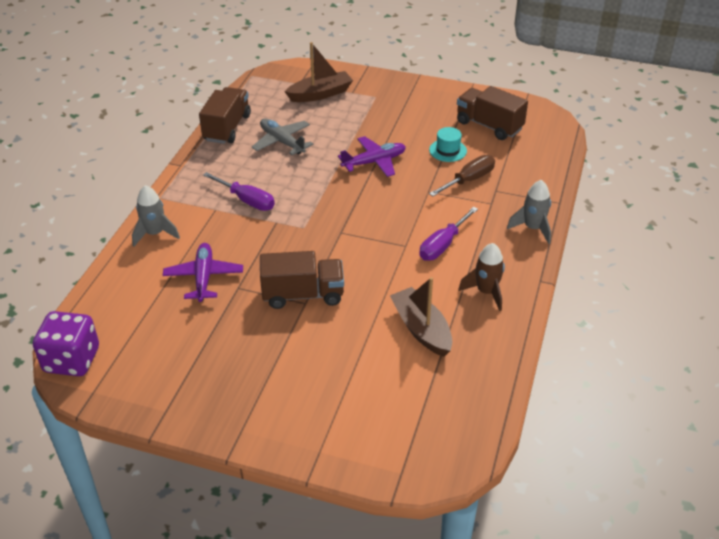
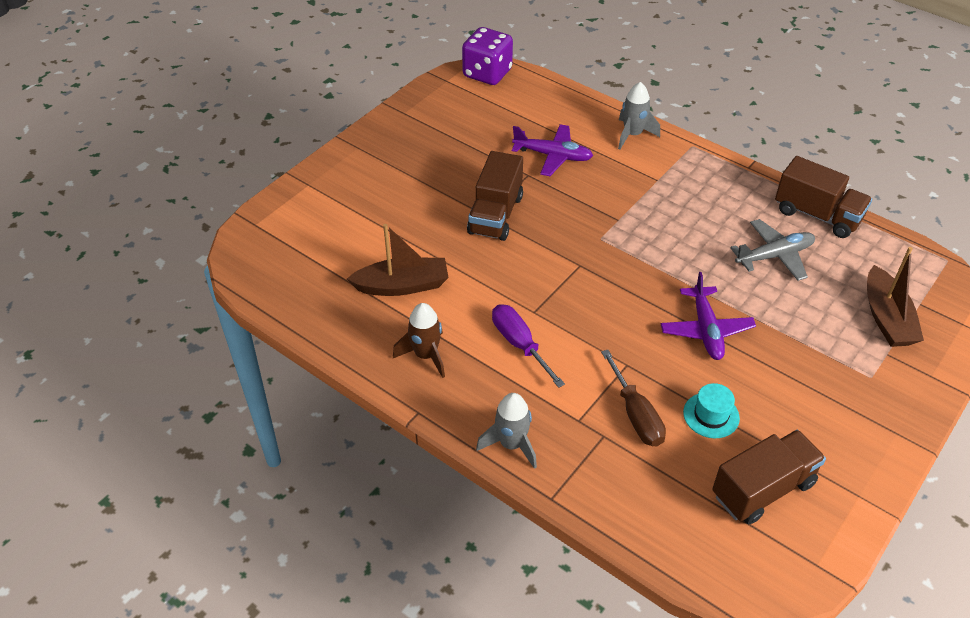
camera: 110 degrees right, 5 degrees up
(247, 200) = (664, 205): purple screwdriver -> none

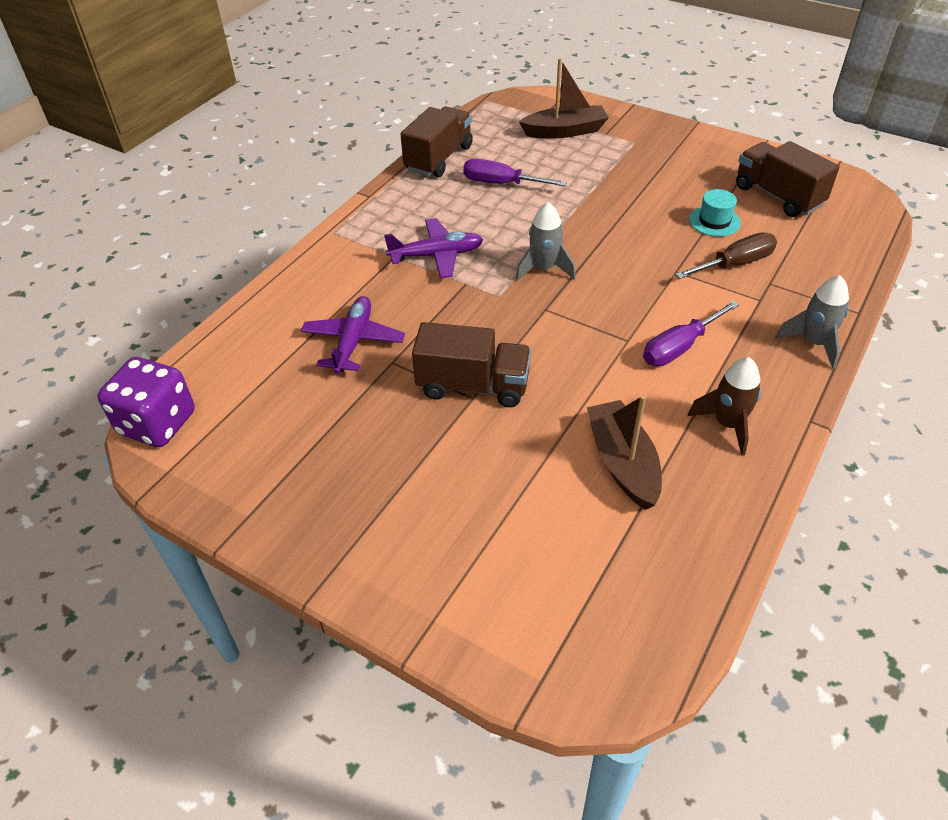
camera: 95 degrees left, 0 degrees up
(633, 135) = (312, 276): grey rocket -> grey rocket (544, 268)
(706, 330) = (612, 224): purple plane -> purple plane (437, 255)
(774, 256) = (501, 183): grey plane -> purple screwdriver

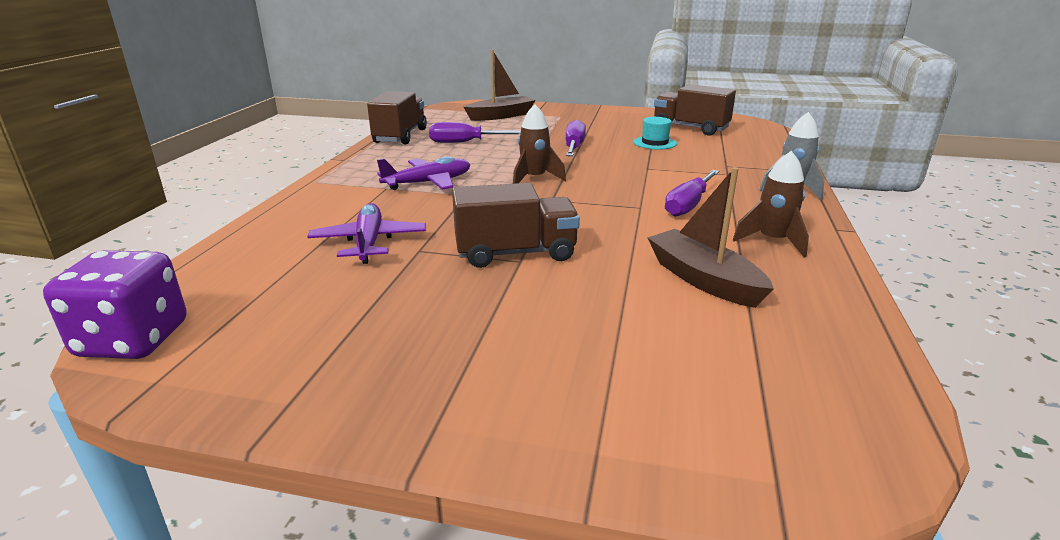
camera: 20 degrees left, 20 degrees down
(544, 268) = (534, 179): grey rocket -> brown rocket
(616, 214) = (574, 147): none -> purple screwdriver
(735, 264) = (690, 160): brown screwdriver -> none

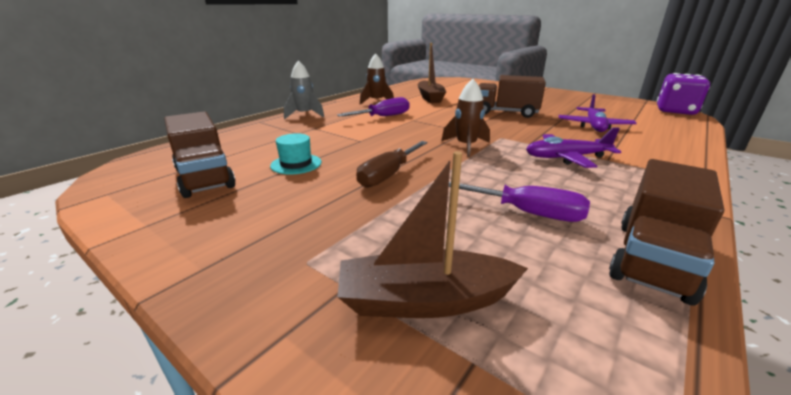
camera: 155 degrees left, 0 degrees up
(574, 147) = (388, 175): purple screwdriver -> brown screwdriver

